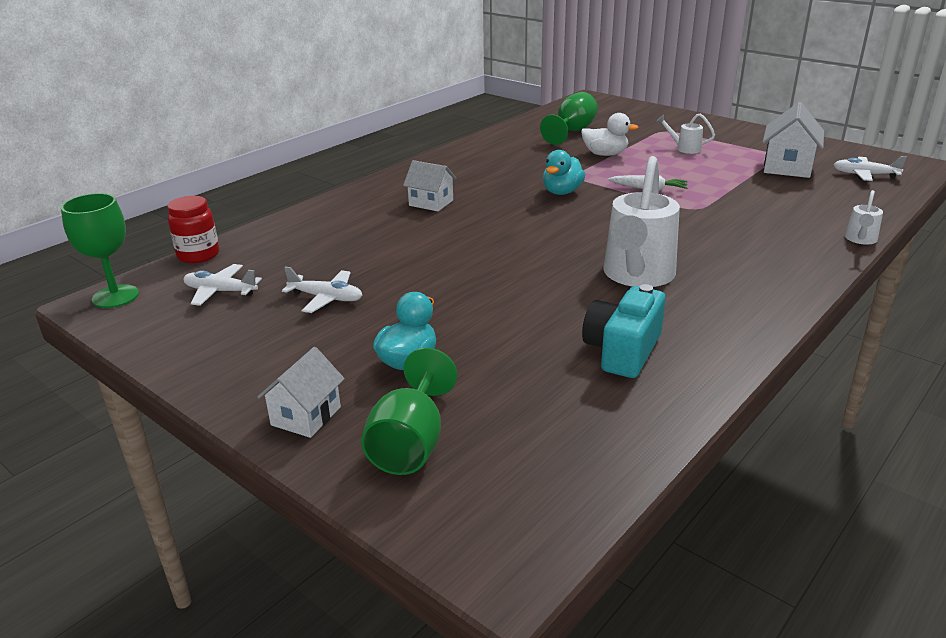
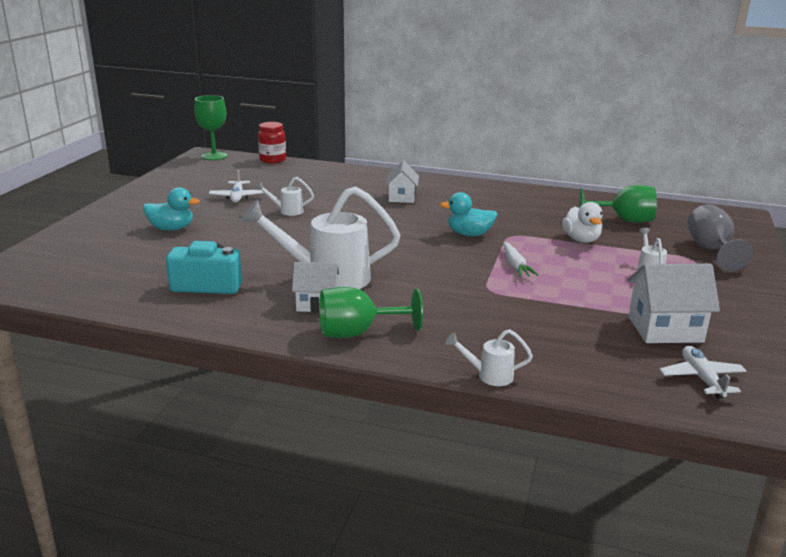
camera: 65 degrees right, 5 degrees down
(220, 291) = (231, 173): white plane -> none
(306, 416) = (109, 217): white house -> white house (317, 304)
(410, 444) = (87, 243): green goblet -> green goblet (357, 333)
(414, 271) = (287, 211): none -> white watering can
(652, 122) = (711, 250): none -> grey goblet

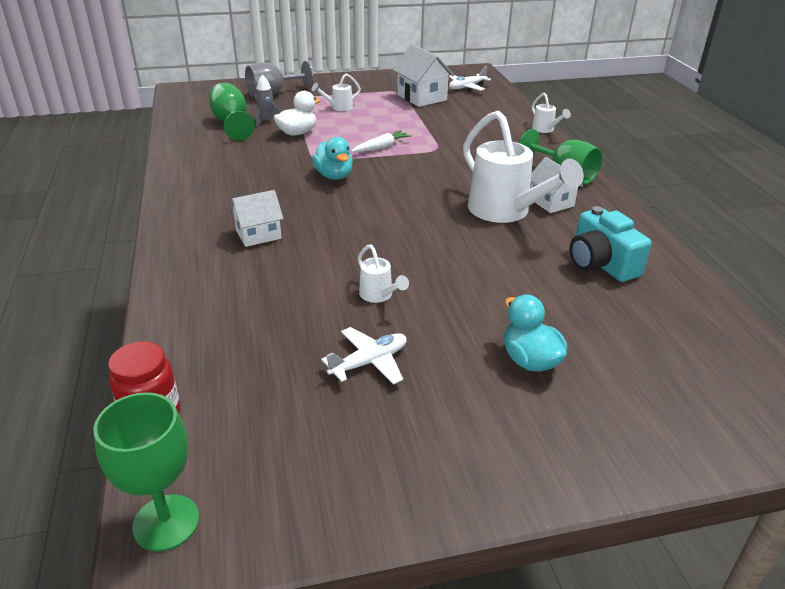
camera: 120 degrees left, 10 degrees up
(623, 234) = (266, 121): none -> grey rocket

